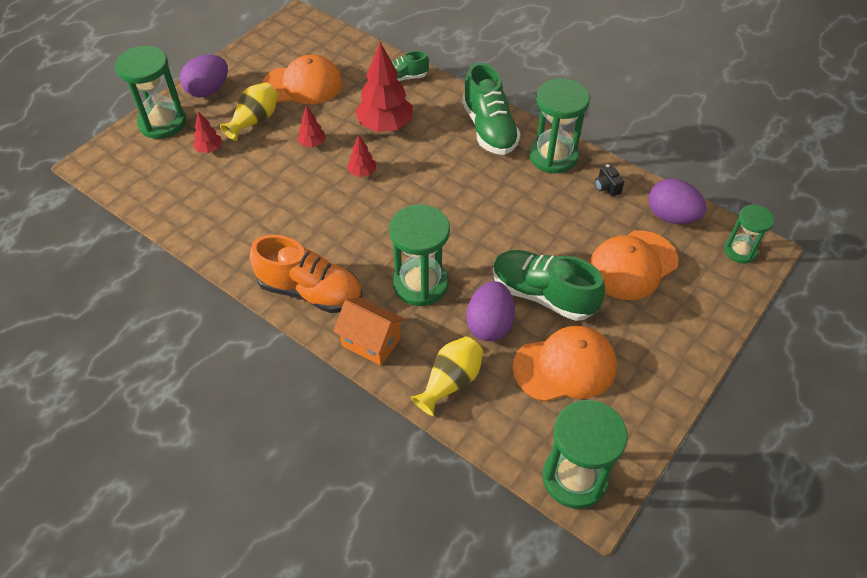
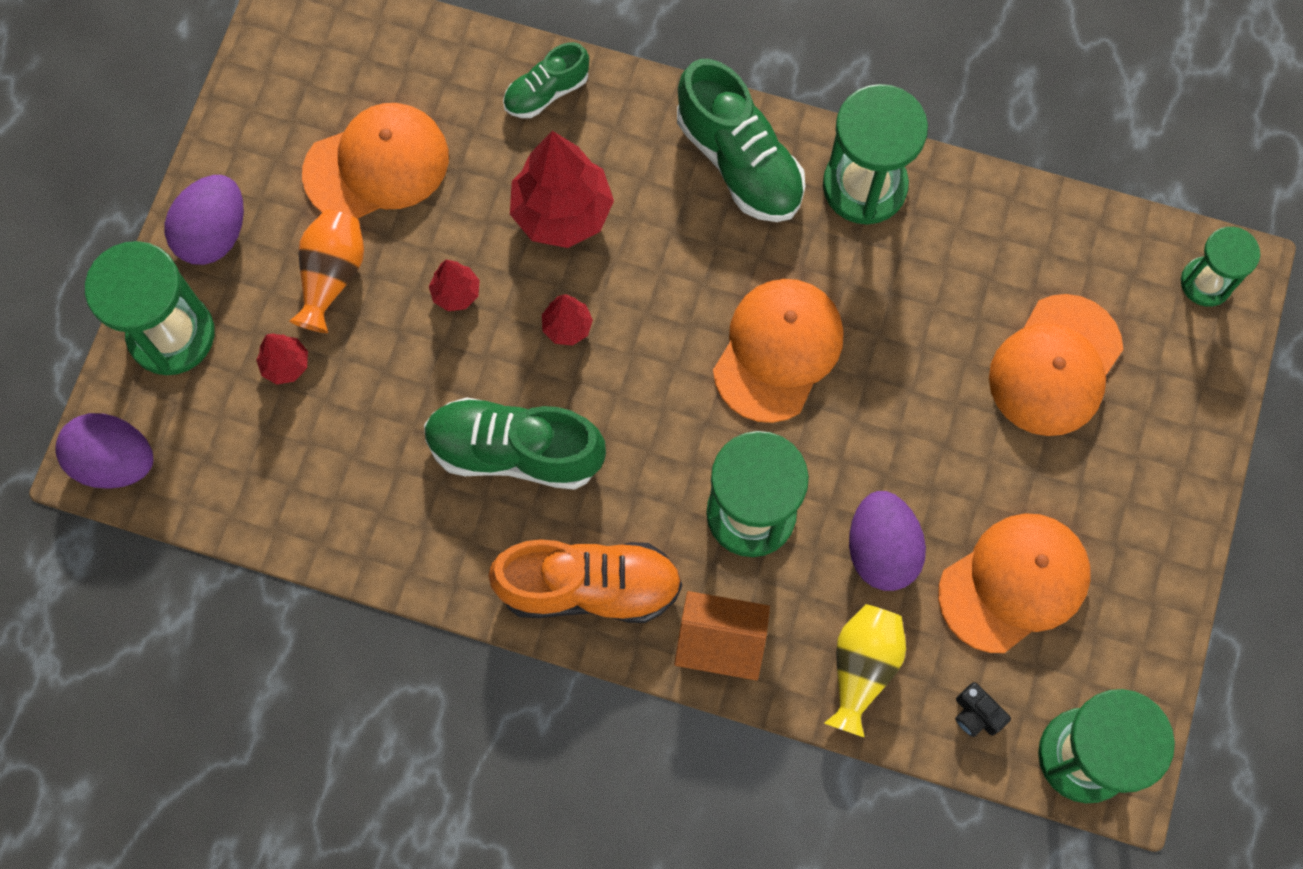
camera: 20 degrees left, 20 degrees up
(254, 121) = (332, 276): yellow vase -> orange vase
(472, 214) = (778, 350): none -> orange cap
(543, 295) = (941, 468): green shoe -> green shoe (515, 451)
(606, 187) = (970, 224): black camera -> black camera (976, 714)
(671, 216) = (1086, 250): purple egg -> purple egg (115, 461)

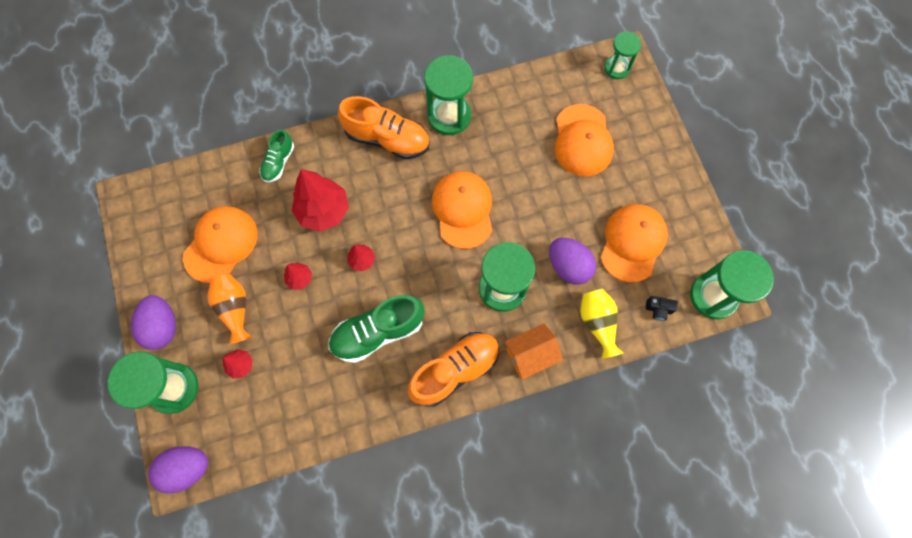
camera: 35 degrees left, 0 degrees up
(739, 161) = (387, 139): green shoe -> orange shoe

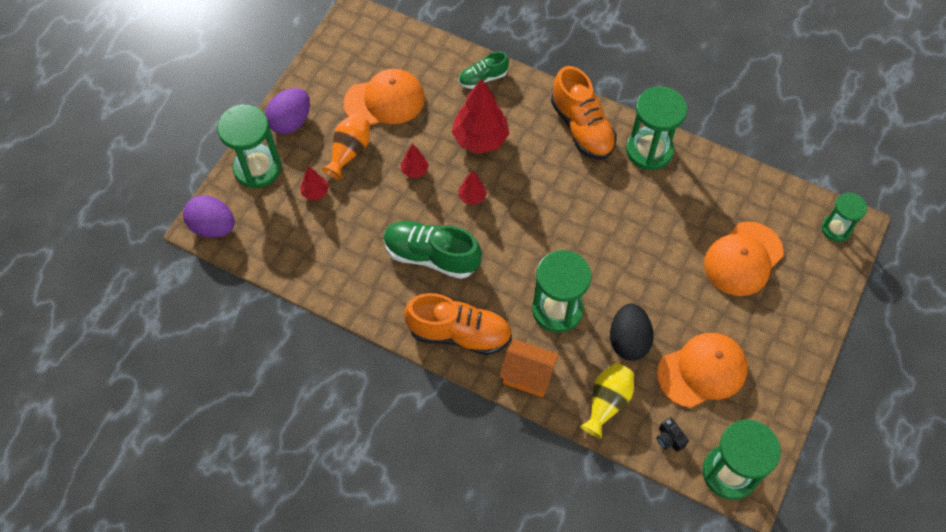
camera: 45 degrees right, 10 degrees down
(463, 210) = (587, 227): orange cap -> none
(568, 266) = (628, 340): purple egg -> black egg

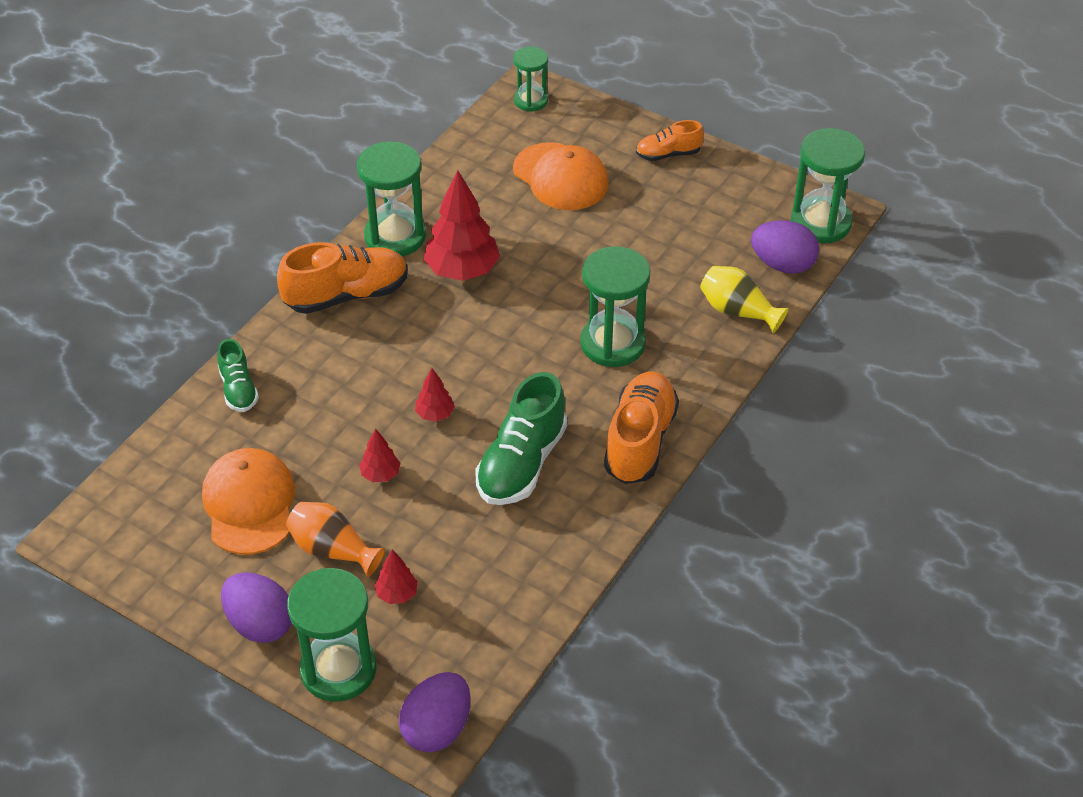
camera: 85 degrees left, 15 degrees down
(480, 139) = (342, 399): red tree -> red tree (462, 271)
(528, 375) = (701, 379): orange house -> none
(628, 340) = (659, 284): black egg -> none
(669, 439) = (782, 265): black camera -> purple egg
(702, 371) = (700, 228): orange cap -> none
(792, 341) = (668, 154): none -> orange shoe

